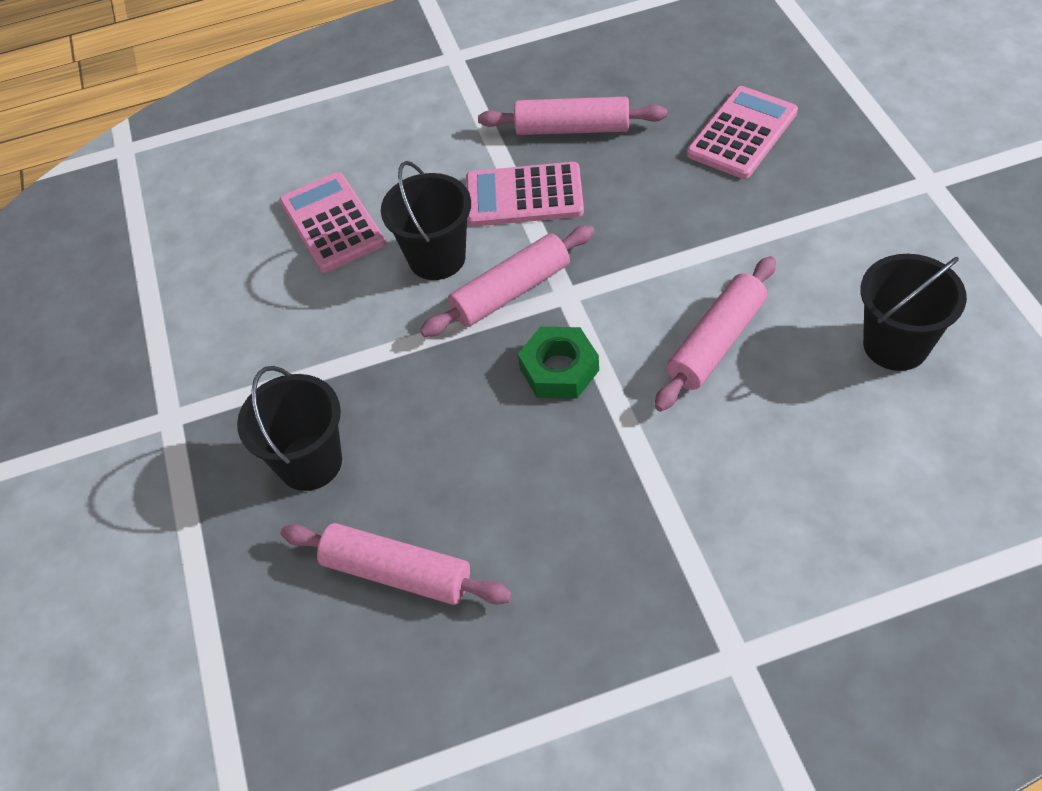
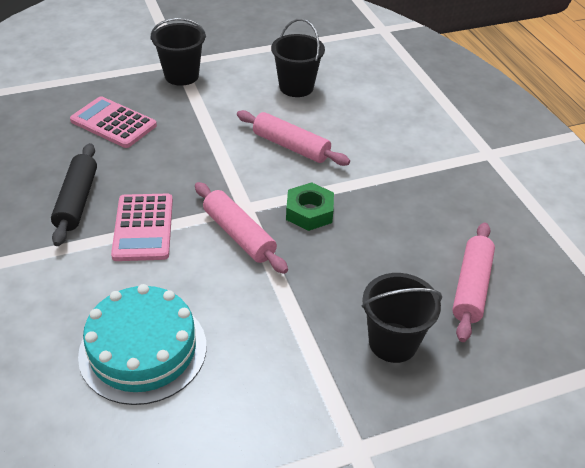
camera: 100 degrees left, 10 degrees down
(332, 223) = (143, 350): pink calculator -> turquoise cake
(437, 258) = (198, 276): black bucket -> black bucket (181, 76)
(572, 129) = (77, 201): pink rolling pin -> black rolling pin

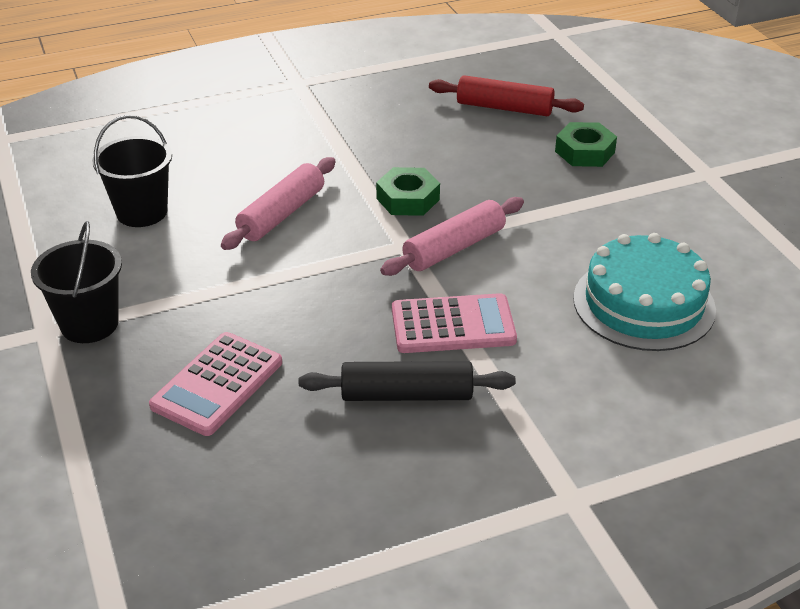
camera: 90 degrees left, 5 degrees down
(393, 342) = (585, 152): black bucket -> green nut
(471, 287) = (504, 108): pink rolling pin -> red rolling pin

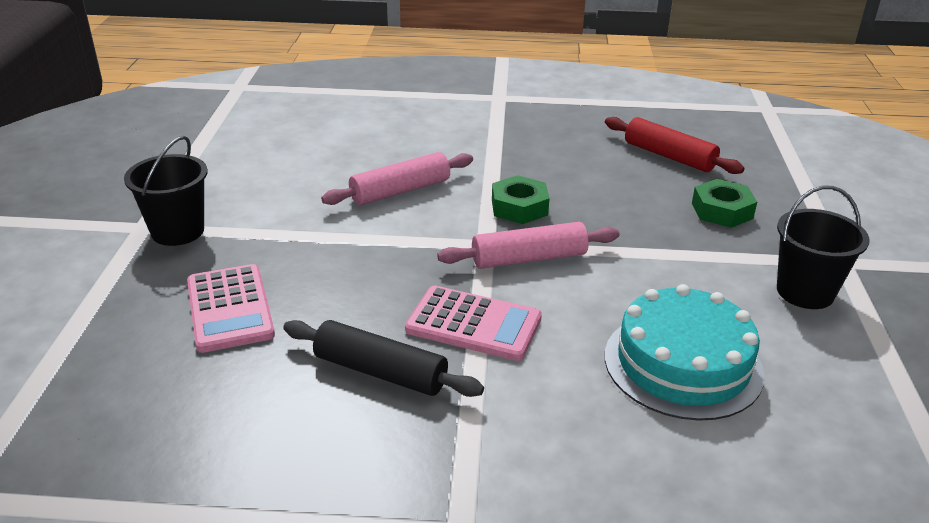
camera: 25 degrees right, 5 degrees down
(142, 212) = (292, 161): black bucket -> black bucket (805, 292)
(217, 384) = (230, 308): pink calculator -> pink calculator turned 75 degrees counterclockwise

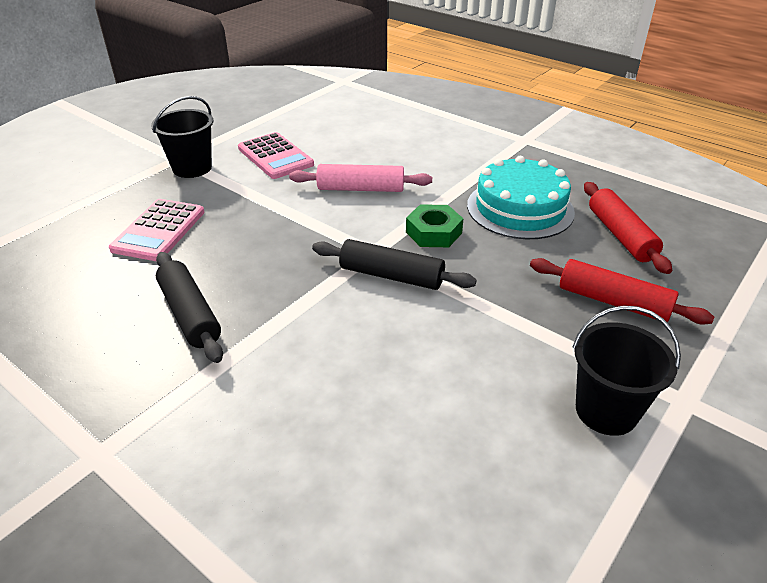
camera: 35 degrees right, 5 degrees up
(474, 324) = (290, 309): pink calculator -> pink calculator (275, 156)
(529, 258) = (391, 276): pink rolling pin -> black rolling pin
(683, 364) = (408, 418): turquoise cake -> turquoise cake (520, 208)
(722, 211) = (613, 302): green nut -> red rolling pin

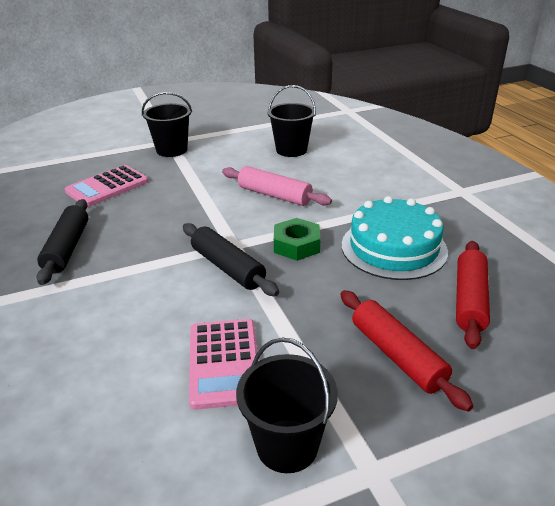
camera: 30 degrees right, 5 degrees down
(275, 156) = (236, 156): pink calculator -> pink calculator (224, 363)
(328, 136) = (291, 150): none -> black bucket

